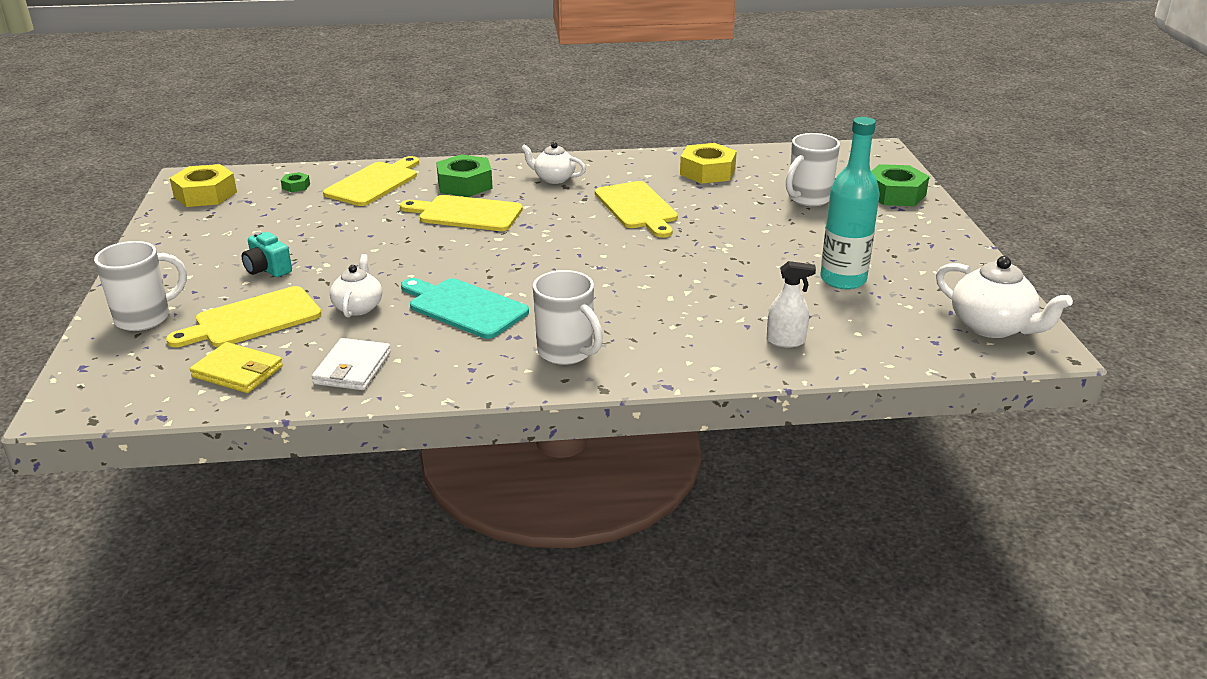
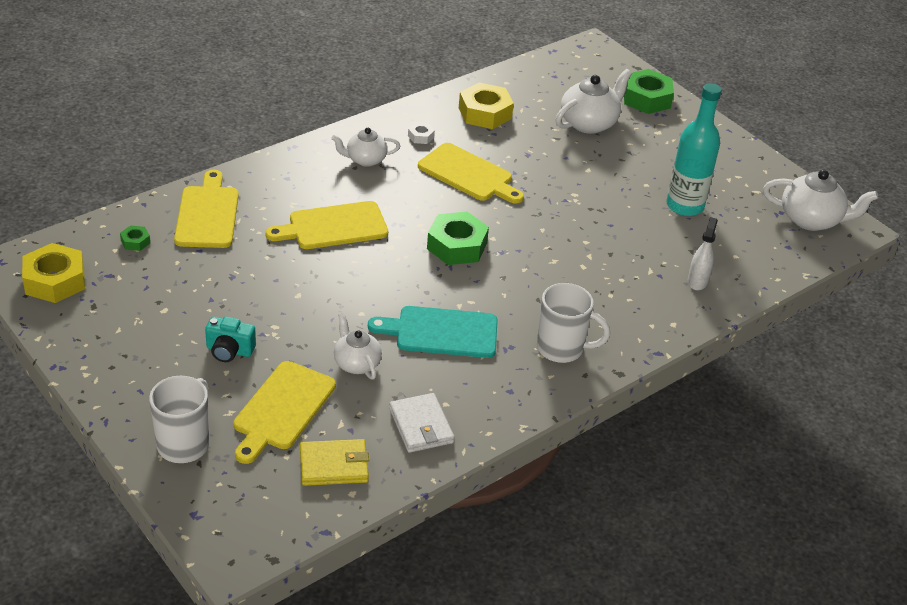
camera: 35 degrees left, 10 degrees up
(465, 184) = (294, 190): green nut -> green nut (457, 246)
(625, 174) = (421, 136): none -> white nut
(786, 341) = (697, 281): white spray bottle -> white spray bottle turned 45 degrees counterclockwise
(808, 199) = (589, 123): white mug -> white teapot

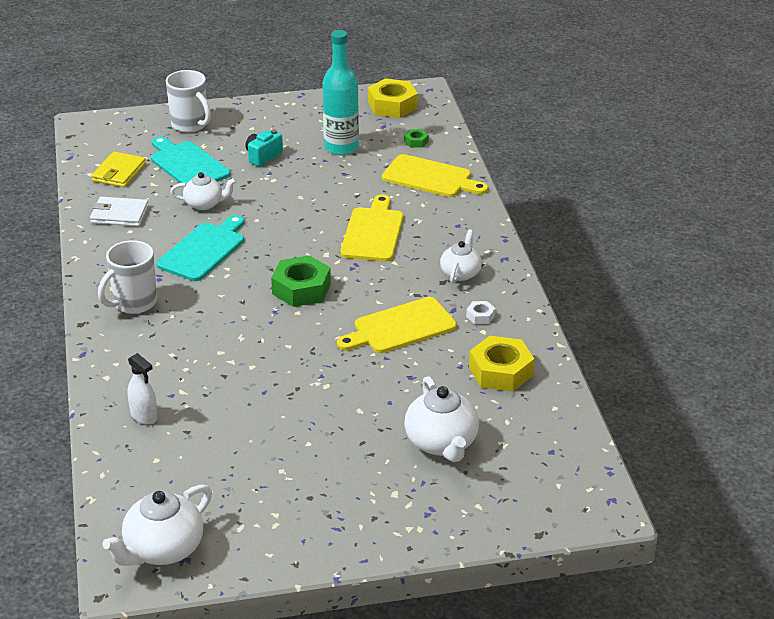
camera: 120 degrees right, 5 degrees down
(282, 409) = (188, 165): yellow cutting board -> turquoise cutting board
(646, 98) = (466, 513): green nut -> none
(685, 206) = (255, 457): turquoise bottle -> turquoise bottle (341, 147)

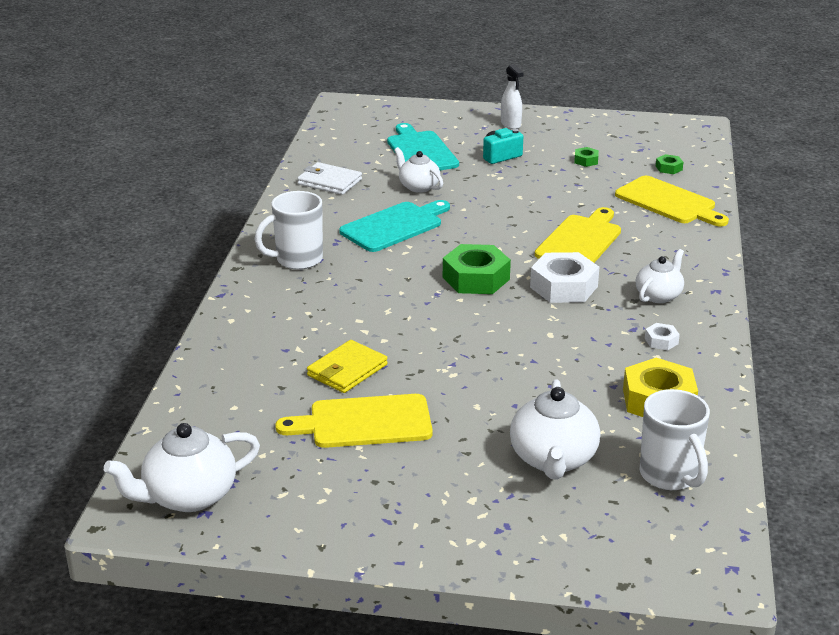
camera: 20 degrees right, 5 degrees down
(119, 172) = (350, 147): yellow wallet -> yellow wallet (347, 370)
(144, 416) = (246, 363): white spray bottle -> white spray bottle (510, 124)
(190, 125) = (442, 119): white mug -> white mug (670, 476)
(204, 204) = (418, 187): white teapot -> white teapot turned 150 degrees counterclockwise
(341, 147) = (586, 160): turquoise bottle -> green nut
(379, 281) = (563, 287): none -> white nut
(392, 105) = (659, 133): yellow nut -> none
(400, 327) = (565, 334): yellow cutting board -> yellow cutting board (364, 422)

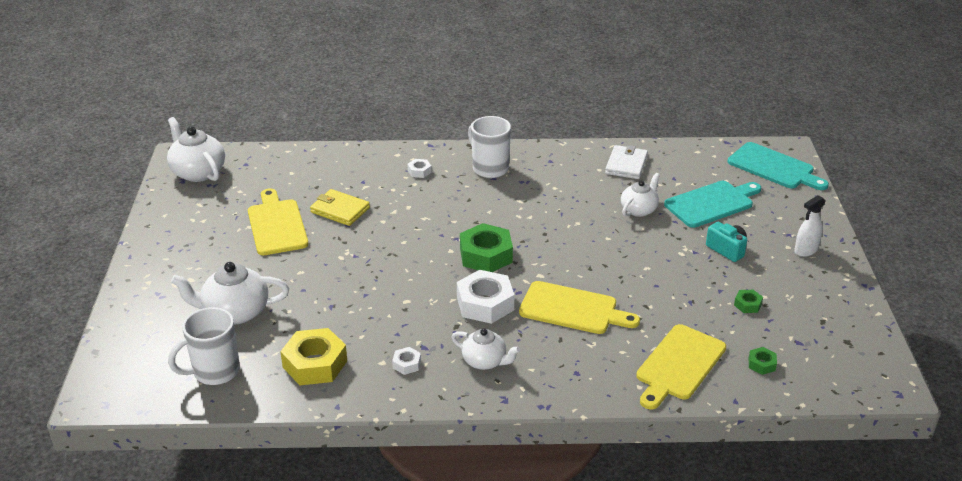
camera: 80 degrees right, 5 degrees up
(281, 306) = (419, 171): none -> white nut
(394, 226) = (560, 205): turquoise cutting board -> turquoise cutting board (774, 167)

